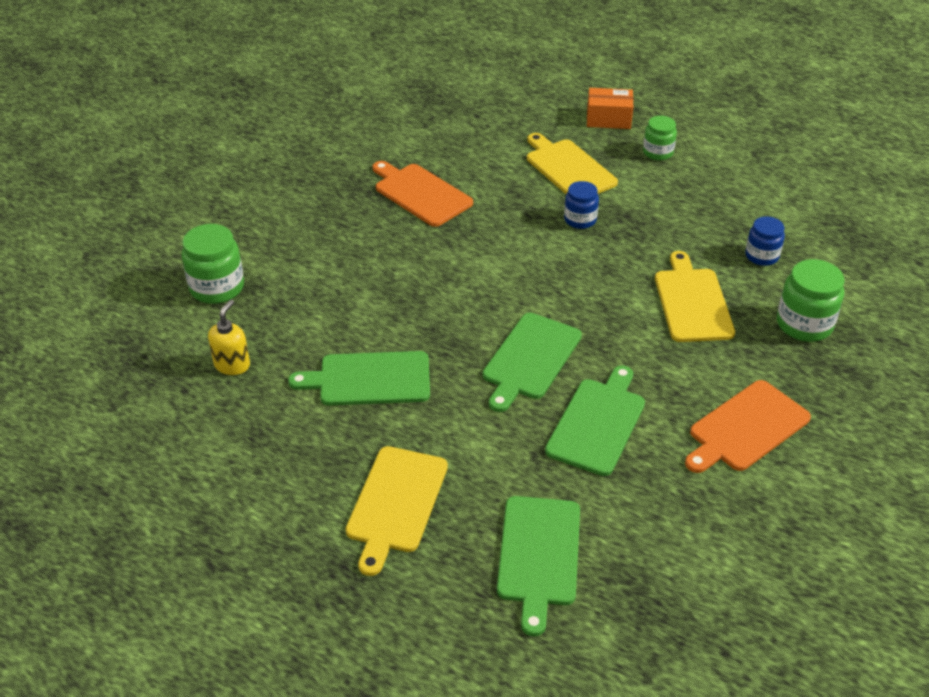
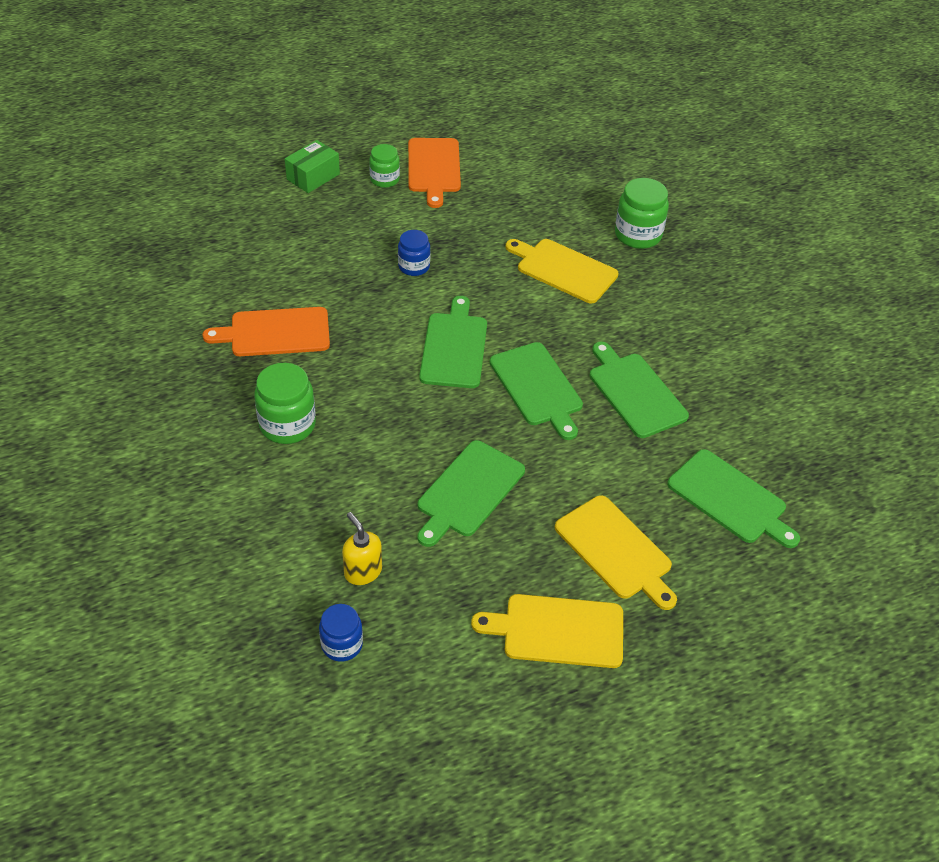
camera: 55 degrees left, 5 degrees up
(217, 287) = (248, 530): green jar -> green jar (287, 424)
(517, 289) = (454, 347): none -> green cutting board
(568, 168) = (346, 234): yellow cutting board -> yellow cutting board (558, 631)
(608, 119) = (313, 177): orange box -> green box
(746, 428) = (705, 324): orange cutting board -> orange cutting board (434, 168)
(761, 256) = (553, 207): blue jar -> blue jar (342, 644)

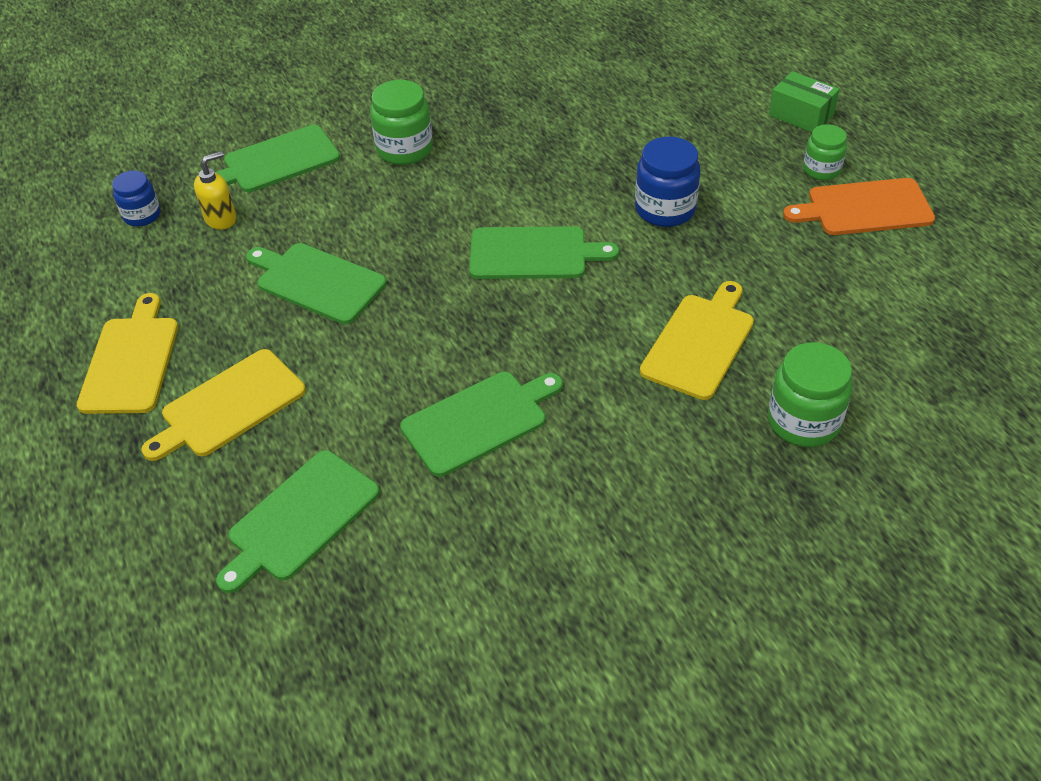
camera: 90 degrees right, 0 degrees up
(275, 332) = (532, 124): orange cutting board -> none
(414, 266) = (665, 209): blue jar -> blue jar, size x1.57
(537, 387) = (477, 328): green cutting board -> green cutting board (277, 161)

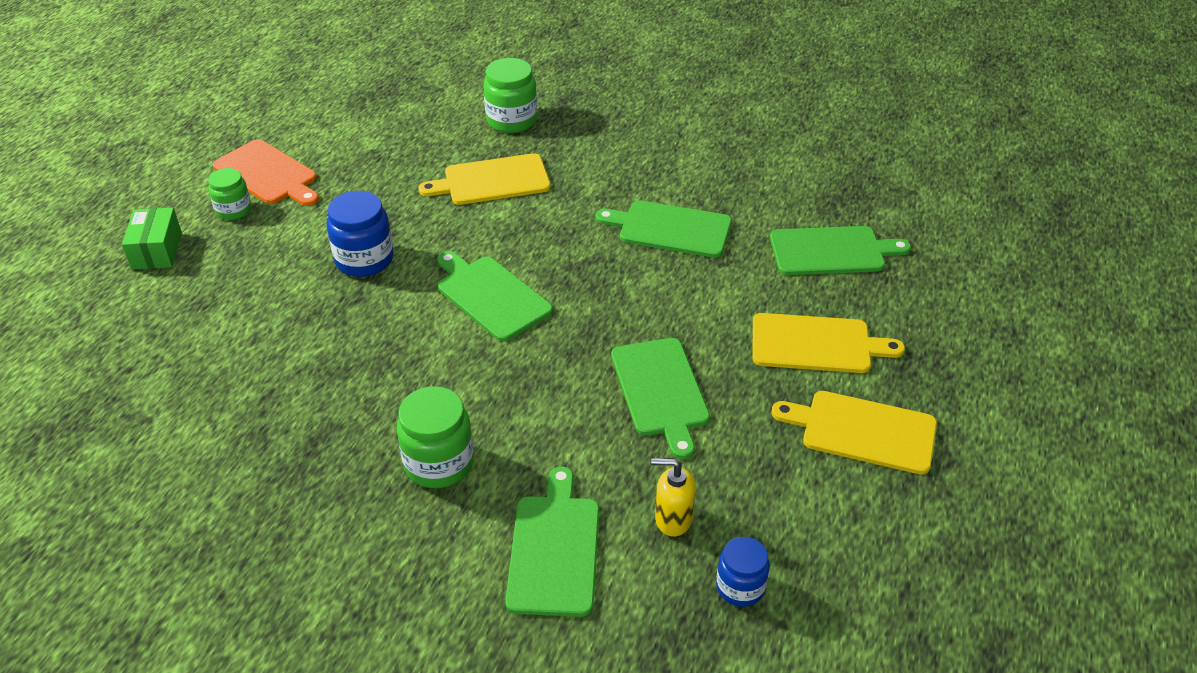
camera: 135 degrees left, 5 degrees down
(131, 361) = (863, 431): yellow cutting board -> yellow cutting board turned 60 degrees clockwise
(277, 161) = (554, 549): green cutting board -> green cutting board turned 105 degrees counterclockwise

